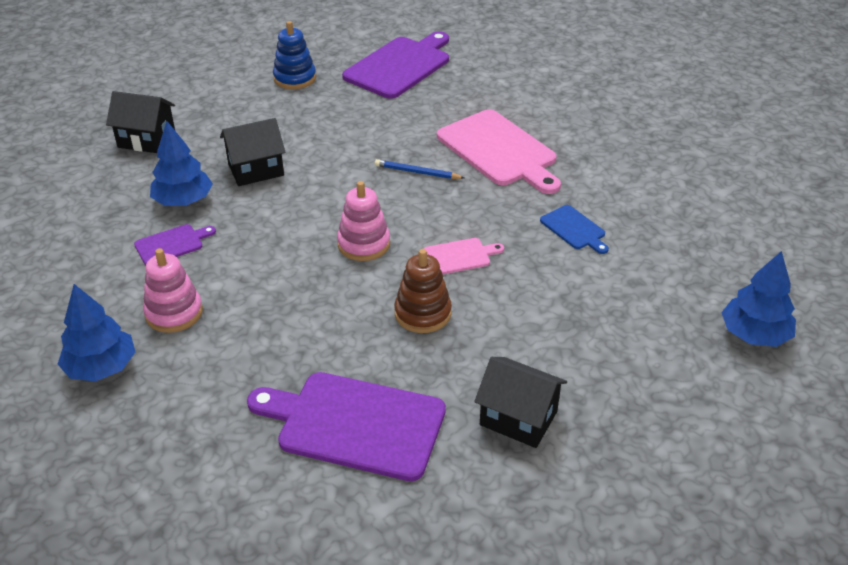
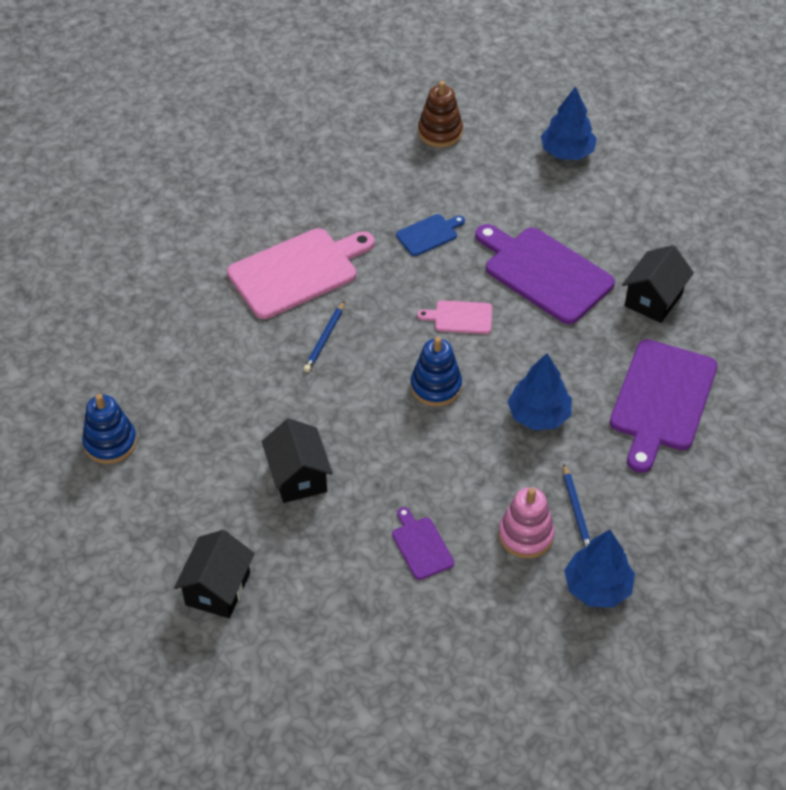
camera: 85 degrees left, 10 degrees up
(183, 201) = (347, 541): blue tree -> blue tree (539, 415)
(200, 350) = (576, 510): none -> blue pencil
(364, 244) = (436, 386): pink stacking toy -> blue stacking toy
(400, 66) = (108, 341): purple cutting board -> purple cutting board (544, 273)
(423, 313) = (534, 349): brown stacking toy -> brown stacking toy (440, 132)
(459, 256) = (460, 317): pink cutting board -> pink cutting board turned 75 degrees counterclockwise

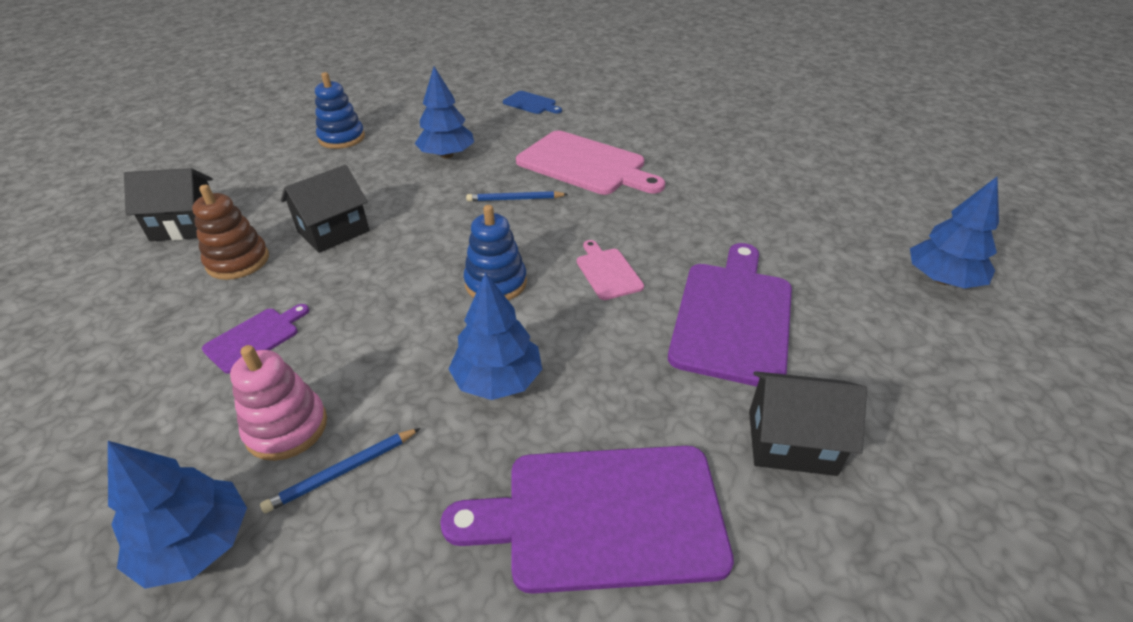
camera: 65 degrees right, 10 degrees down
(210, 365) = (447, 155): none -> blue tree
(429, 234) = (703, 219): blue cutting board -> blue cutting board (531, 103)
(440, 132) = (846, 188): brown stacking toy -> brown stacking toy (238, 261)

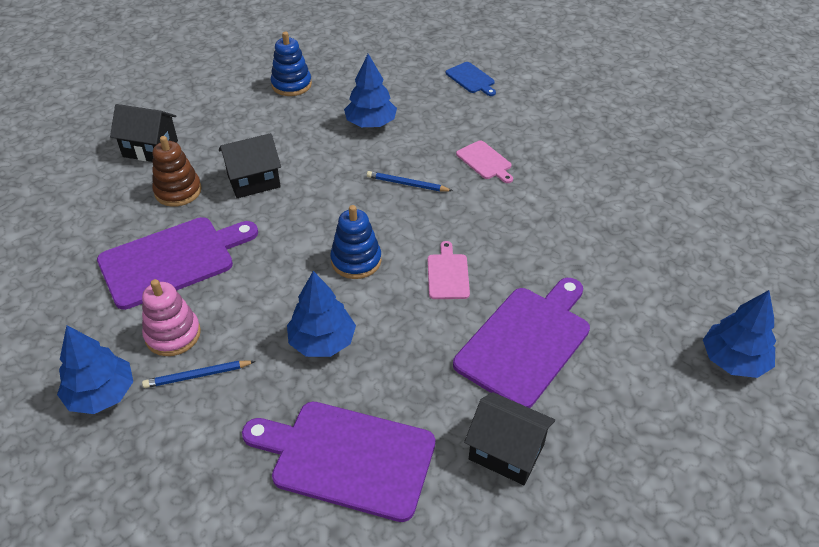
camera: 20 degrees right, 5 degrees up
(255, 338) = (172, 260): purple cutting board -> purple cutting board, size x2.06
(585, 164) = (485, 161): pink cutting board -> pink cutting board, size x0.48

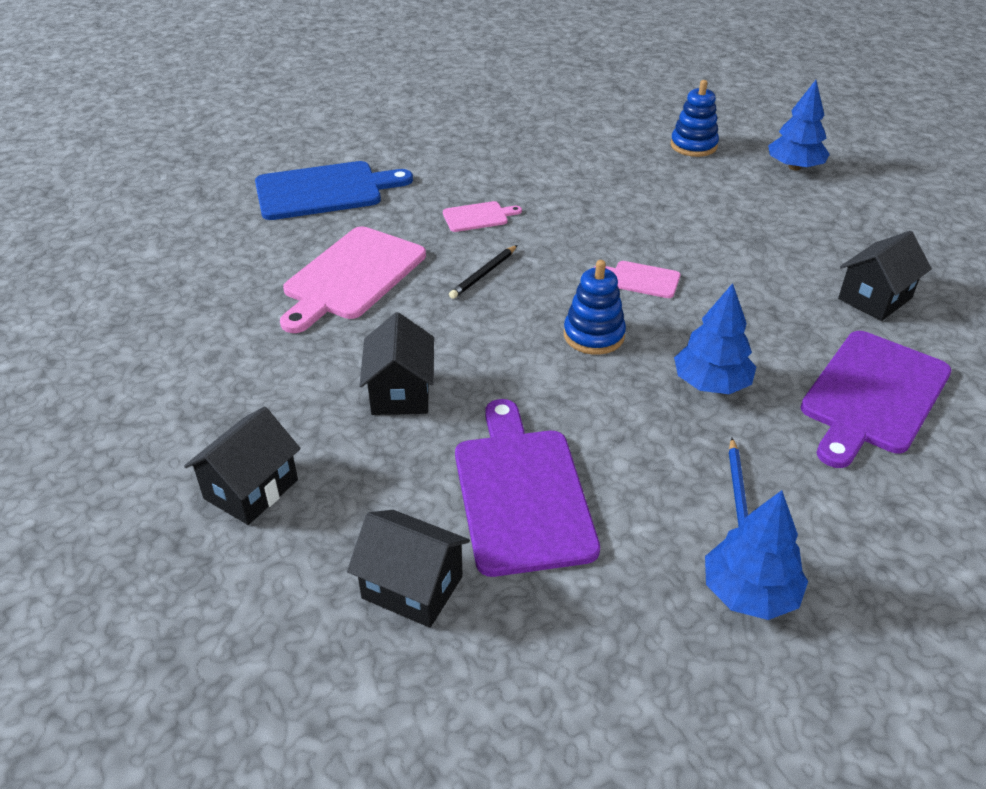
camera: 70 degrees left, 5 degrees down
(85, 233) = (412, 587): none -> black house
(173, 334) = (663, 508): pink stacking toy -> none
(178, 191) = (376, 470): brown stacking toy -> none
(291, 85) = (211, 324): blue stacking toy -> blue stacking toy (693, 146)
(371, 123) = (352, 276): blue tree -> pink cutting board
(407, 184) = (484, 274): blue pencil -> black pencil
(471, 79) = (324, 191): blue cutting board -> blue cutting board, size x2.06
(526, 342) = (748, 256): purple cutting board -> none

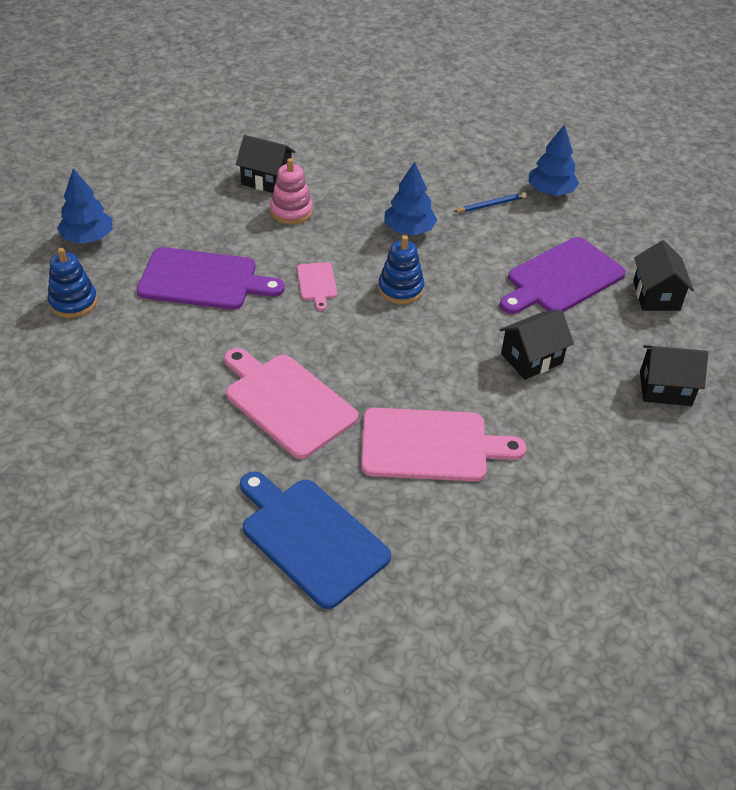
camera: 120 degrees left, 5 degrees up
(478, 217) = (287, 402): pink cutting board -> pink cutting board, size x2.06
(484, 274) = (369, 367): black pencil -> none
(794, 299) = (291, 211): none -> pink stacking toy
(872, 395) = (370, 171): purple cutting board -> purple cutting board (203, 280)

